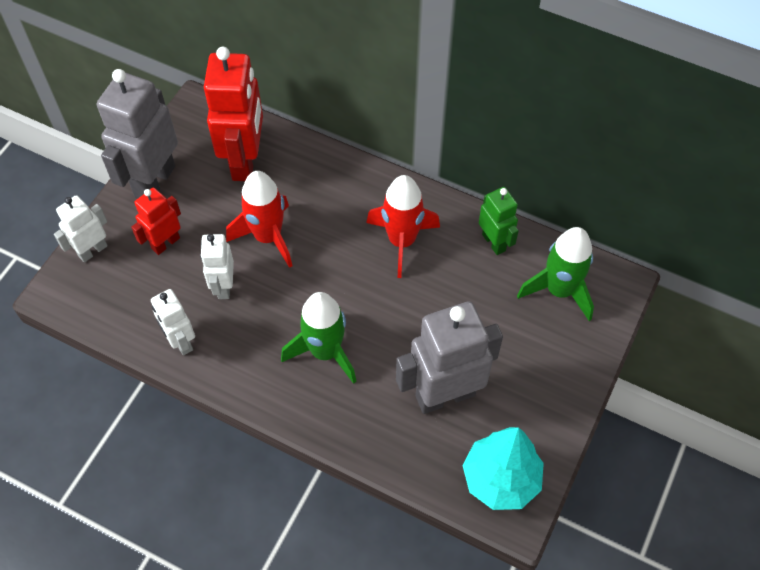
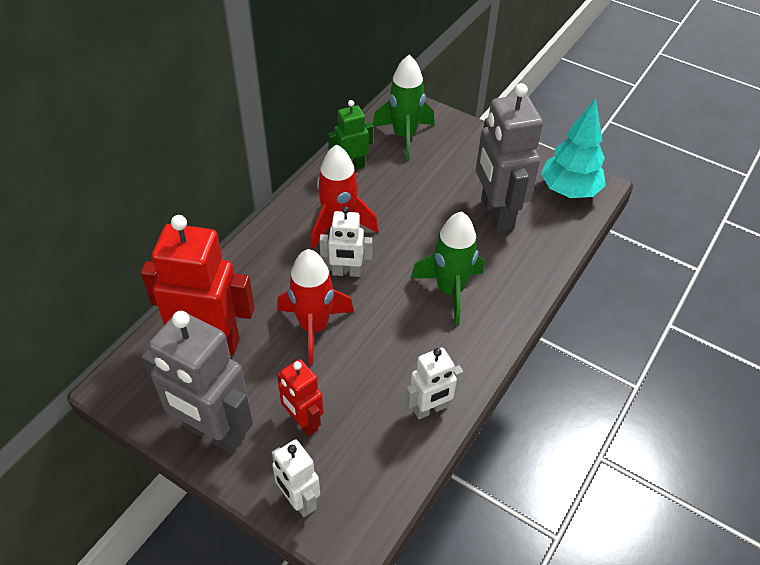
camera: 85 degrees left, 10 degrees down
(223, 286) = (367, 368): white robot -> white robot (346, 272)

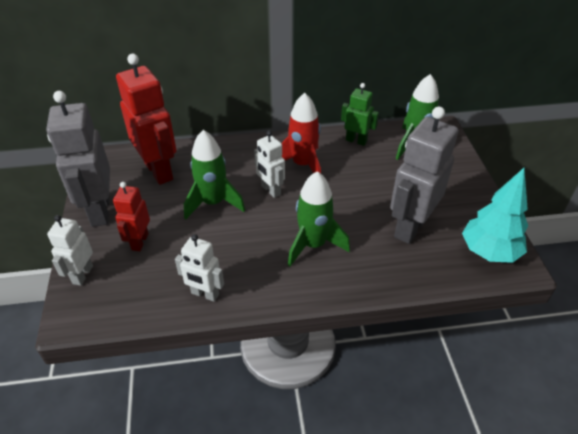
camera: 50 degrees right, 5 degrees down
(314, 327) = (213, 203): red rocket -> green rocket

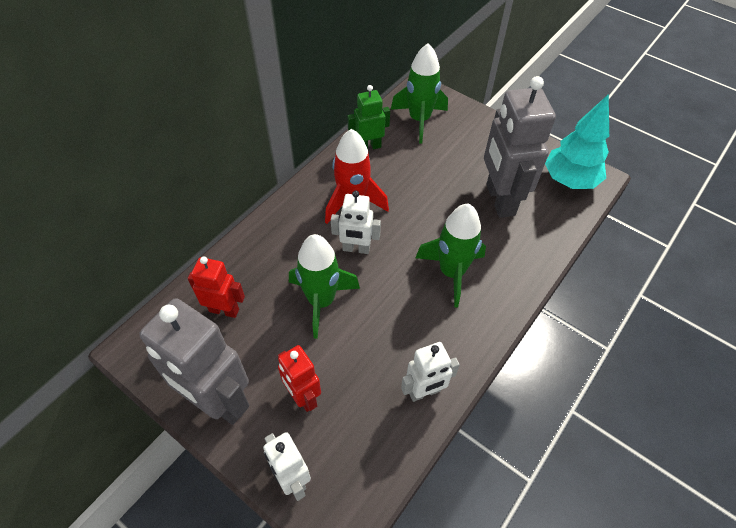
camera: 45 degrees left, 10 degrees up
(159, 171) = (224, 310): red robot -> red robot, size x0.55

